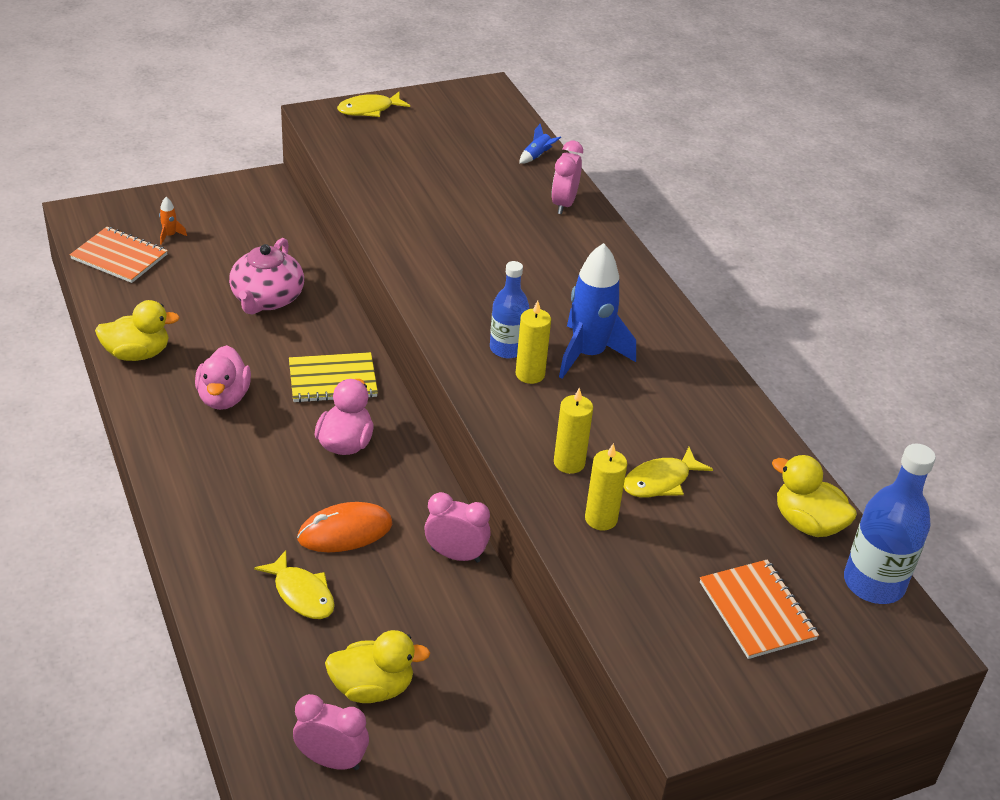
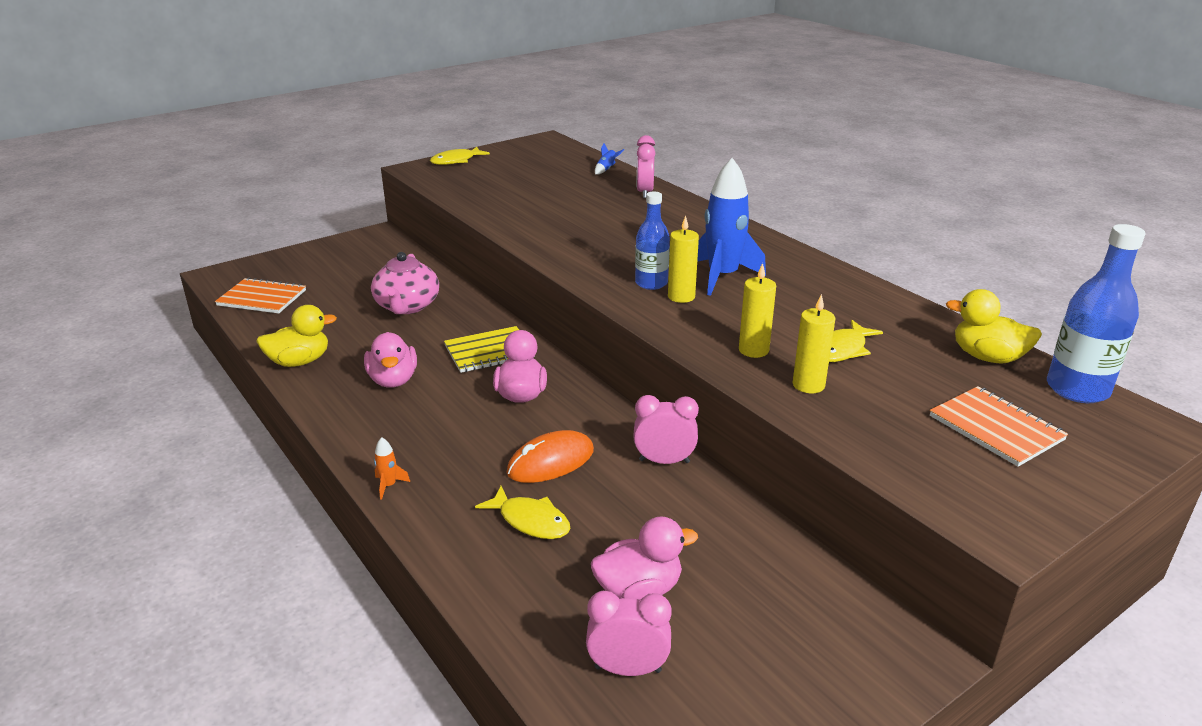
camera: 10 degrees left, 10 degrees down
(170, 235) = (304, 278): orange rocket -> orange rocket (389, 485)
(372, 688) = (639, 590): yellow duck -> pink duck

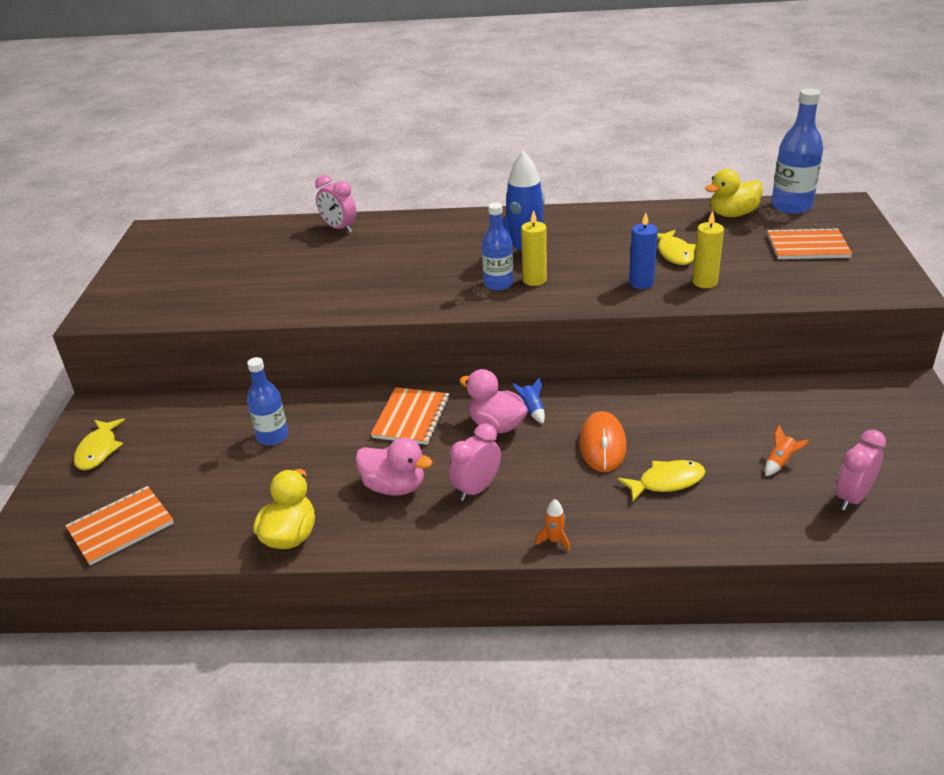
camera: 50 degrees left, 5 degrees up
(407, 306) = (272, 436): pink teapot -> blue bottle
(456, 161) = (117, 289): yellow fish -> yellow fish (98, 450)
(489, 351) = (411, 418): yellow notebook -> orange notebook
(606, 169) = (267, 227): blue rocket -> blue rocket (532, 409)
(639, 590) = (780, 462): pink duck -> orange rocket
(664, 461) = (651, 394): pink clock -> pink clock (476, 489)
(753, 350) = (641, 283): yellow candle -> blue candle

